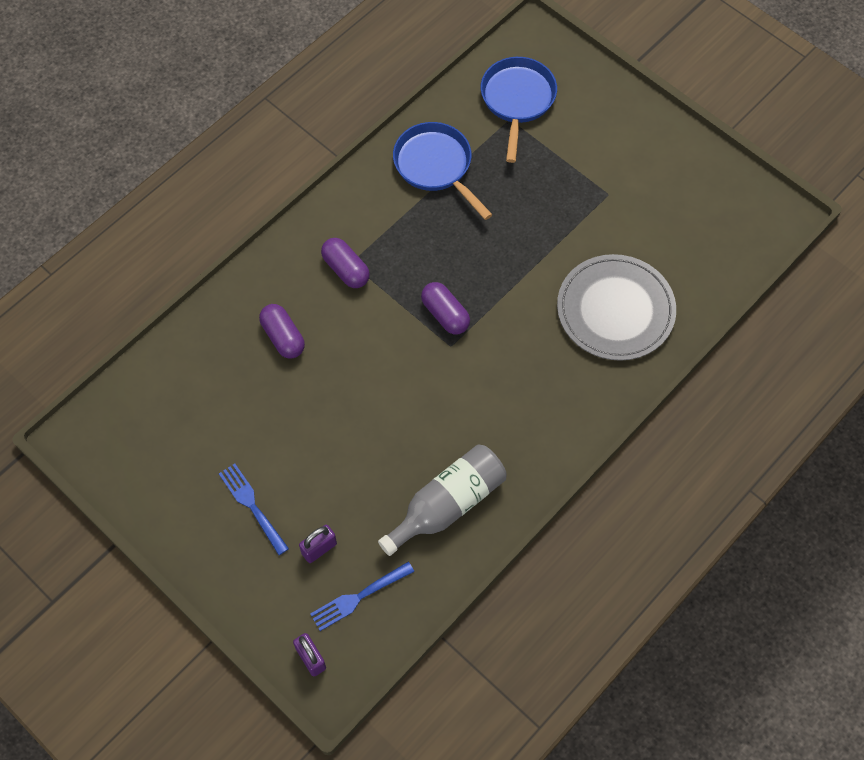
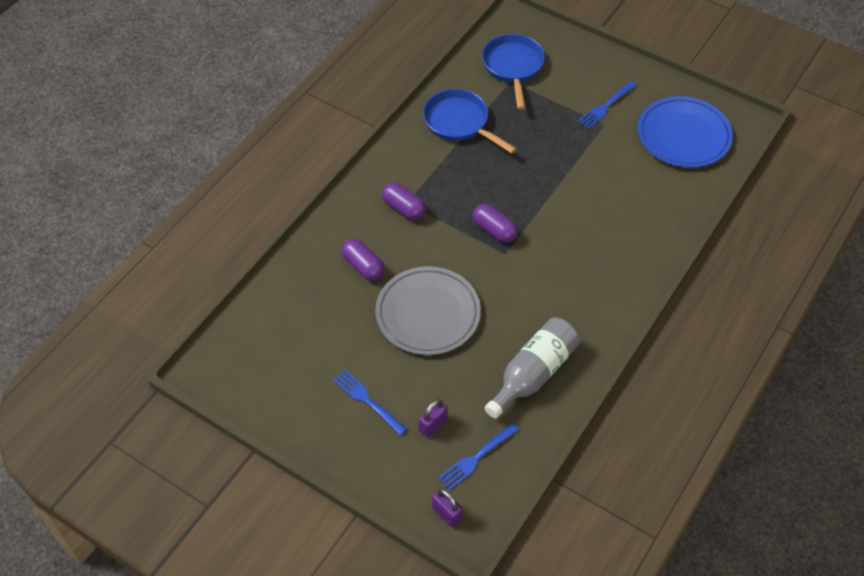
camera: 10 degrees left, 10 degrees down
(615, 310) = (632, 207): grey plate -> grey plate (428, 313)
(616, 170) = (606, 106): none -> blue fork
(701, 223) = (683, 135): none -> blue plate

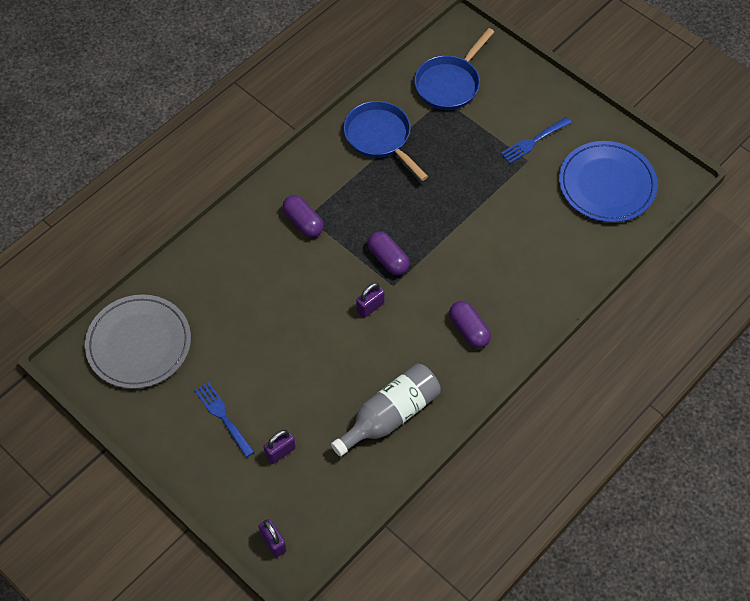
camera: 10 degrees right, 5 degrees up
(363, 266) = (249, 278): purple capsule -> purple capsule (469, 330)
(428, 313) = (301, 336): grey plate -> grey plate (139, 344)
(476, 457) = (314, 491): blue fork -> none
(488, 276) = (370, 307): none -> purple padlock
(513, 67) = (449, 84): blue pan -> blue pan turned 150 degrees counterclockwise

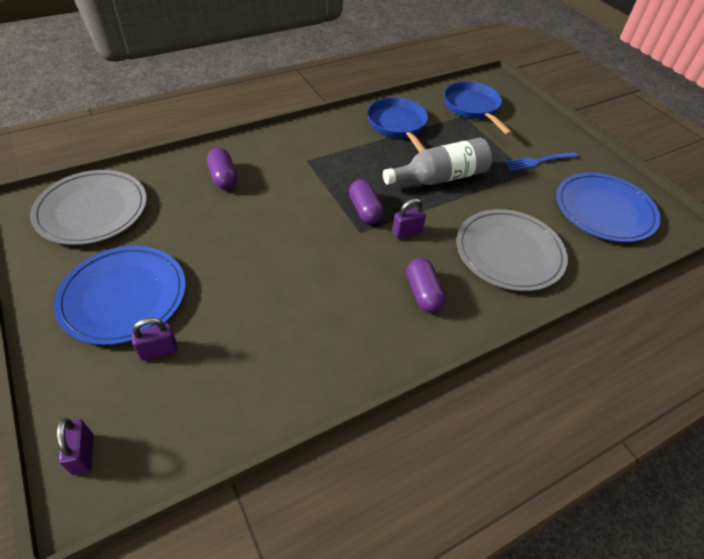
camera: 15 degrees right, 10 degrees down
(223, 417) = (123, 296): blue fork -> blue plate
(303, 222) = (300, 163): purple capsule -> purple capsule (223, 177)
(370, 307) = (329, 243): purple padlock -> purple padlock (407, 232)
(390, 416) = (299, 352): grey bottle -> grey bottle (440, 178)
(449, 84) = (473, 108): blue pan -> blue pan turned 105 degrees clockwise
(531, 263) = (509, 252): none -> grey plate

